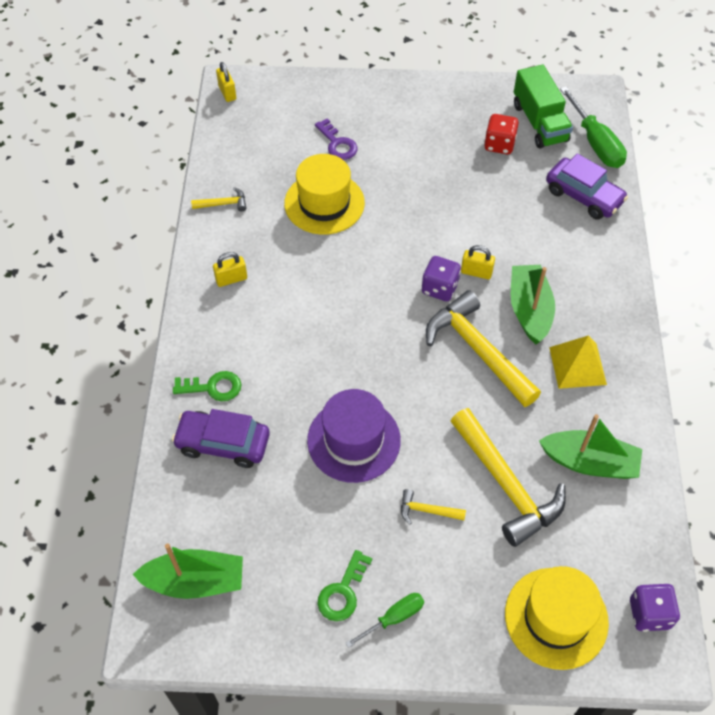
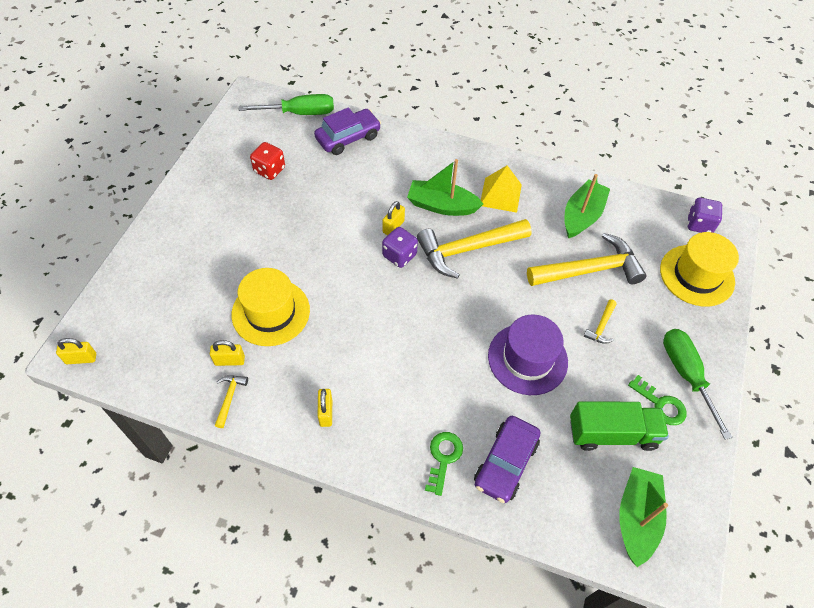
camera: 75 degrees left, 0 degrees up
(261, 191) = (229, 360): none -> yellow padlock
(337, 144) = (205, 282): purple key -> none
(393, 618) = (686, 375): green screwdriver -> green screwdriver, size x1.70
(539, 123) = (260, 138): green truck -> green truck (612, 433)

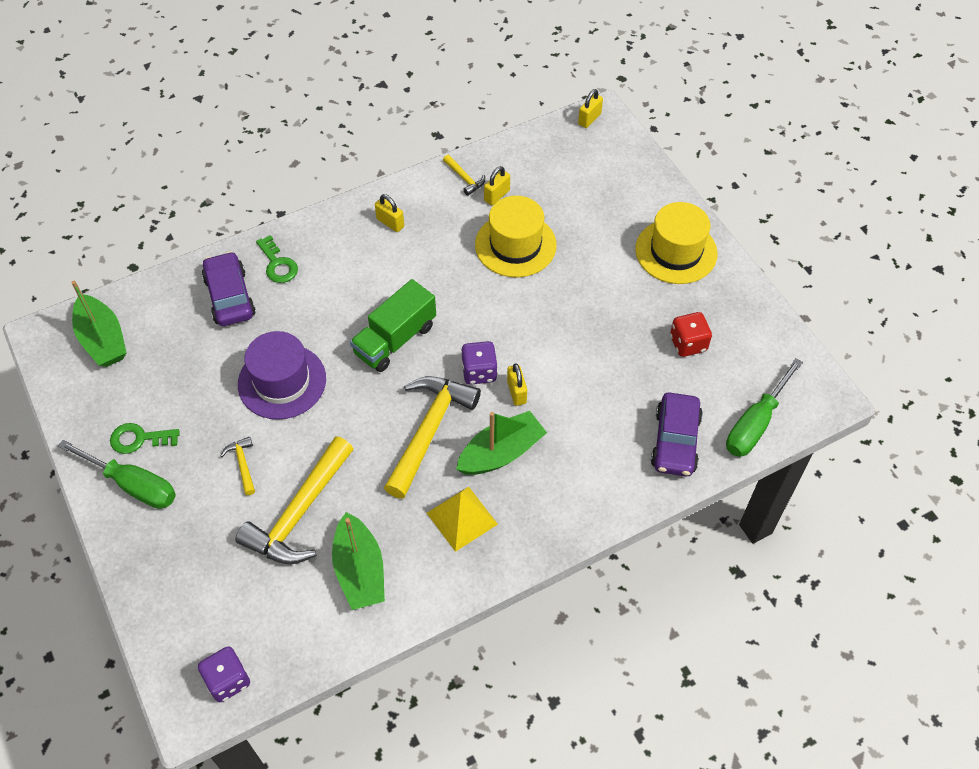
camera: 135 degrees right, 0 degrees up
(612, 433) = (164, 382): green truck -> green truck (395, 339)
(696, 275) = (188, 605): yellow hat -> yellow hat (676, 251)

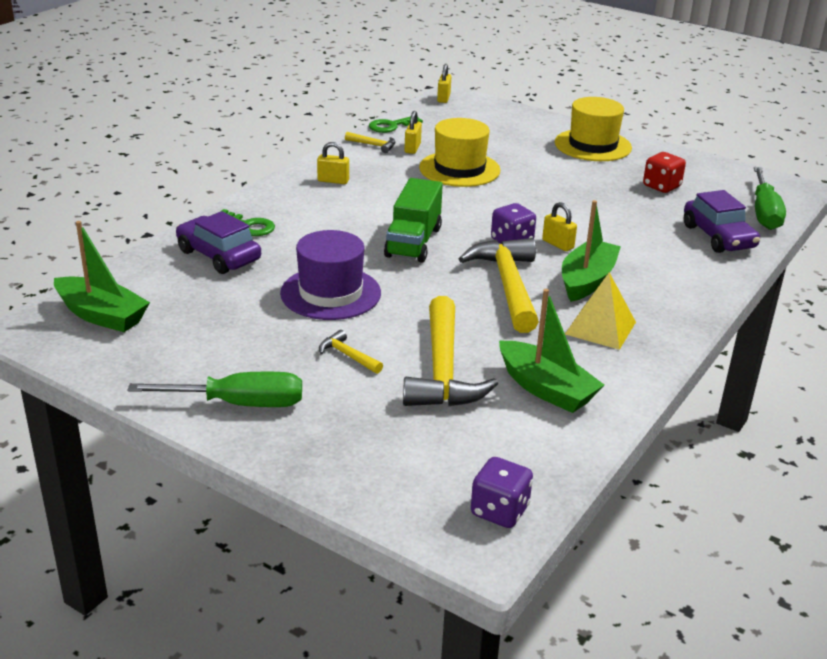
camera: 30 degrees left, 25 degrees down
(139, 439) = (213, 370): green key -> green key (390, 126)

